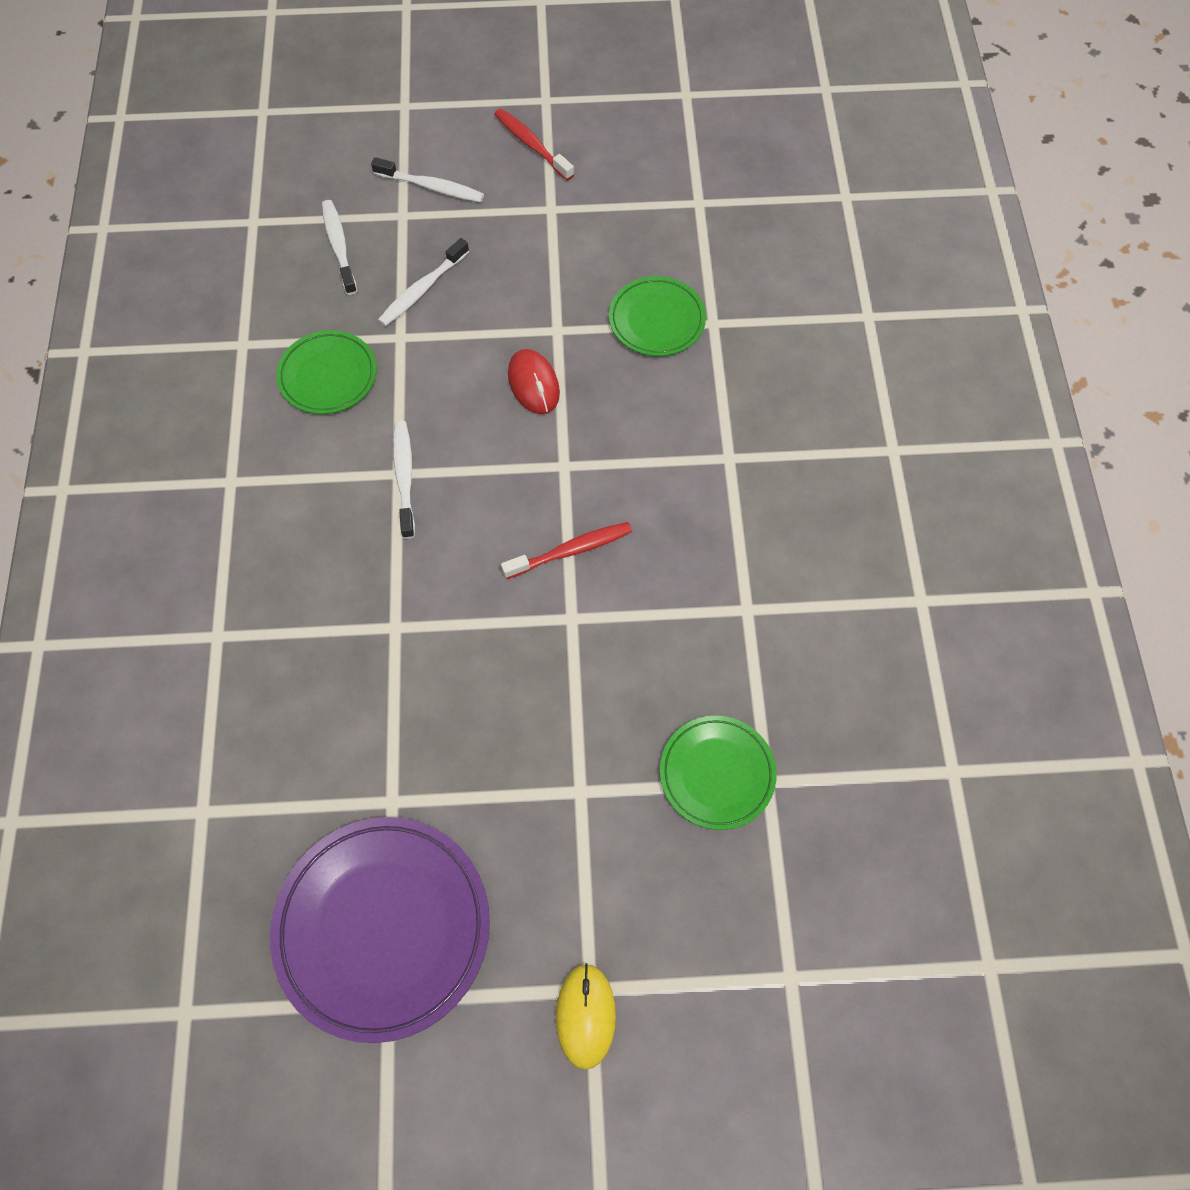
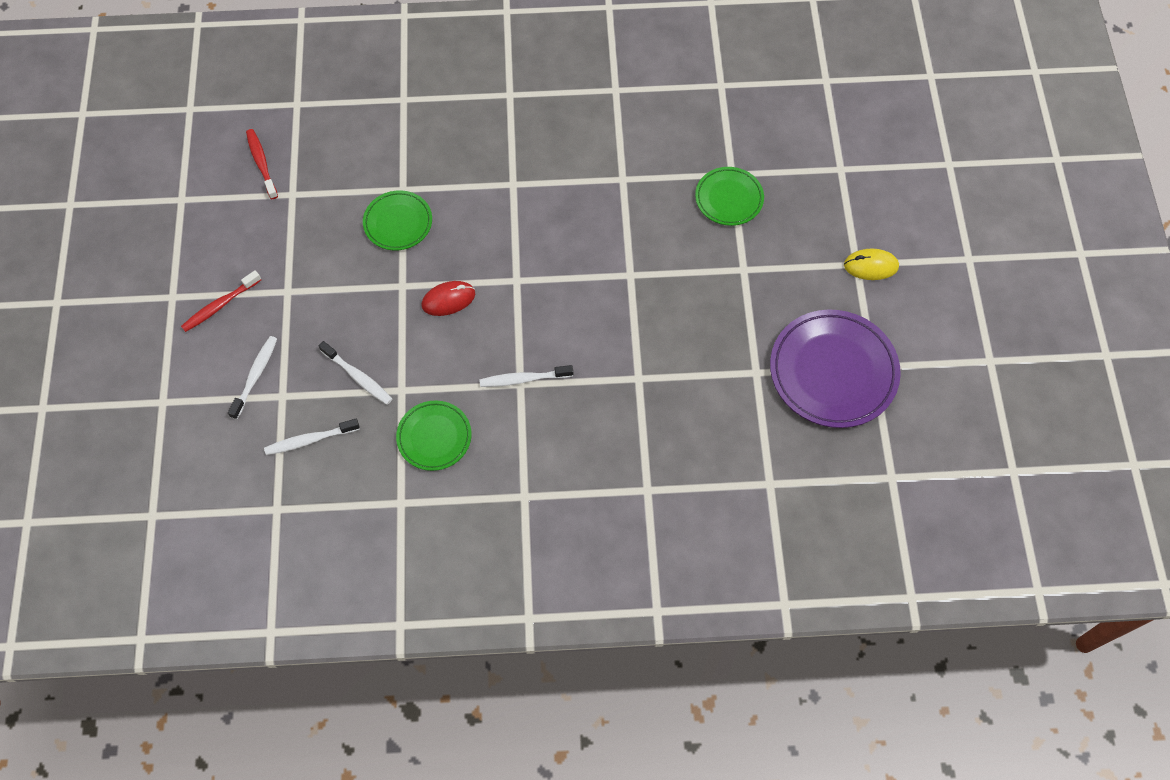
camera: 90 degrees left, 0 degrees up
(571, 550) = (581, 275): red toothbrush -> red toothbrush (261, 163)

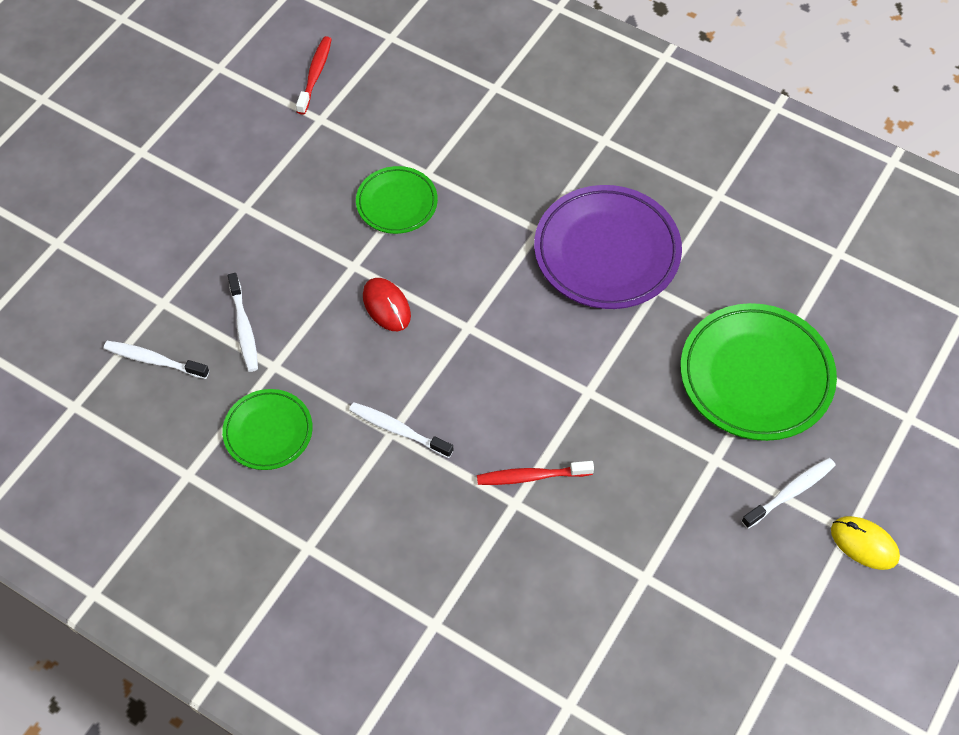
camera: 35 degrees right, 5 degrees down
(220, 305) = (175, 184): red toothbrush -> red toothbrush (531, 476)
(255, 376) = (154, 269): white toothbrush -> white toothbrush (790, 492)
(448, 300) = (386, 306): red mouse -> red mouse turned 45 degrees clockwise
(729, 198) = (756, 376): green plate -> green plate, size x1.76
(833, 372) = (732, 631): purple plate -> purple plate (607, 252)

